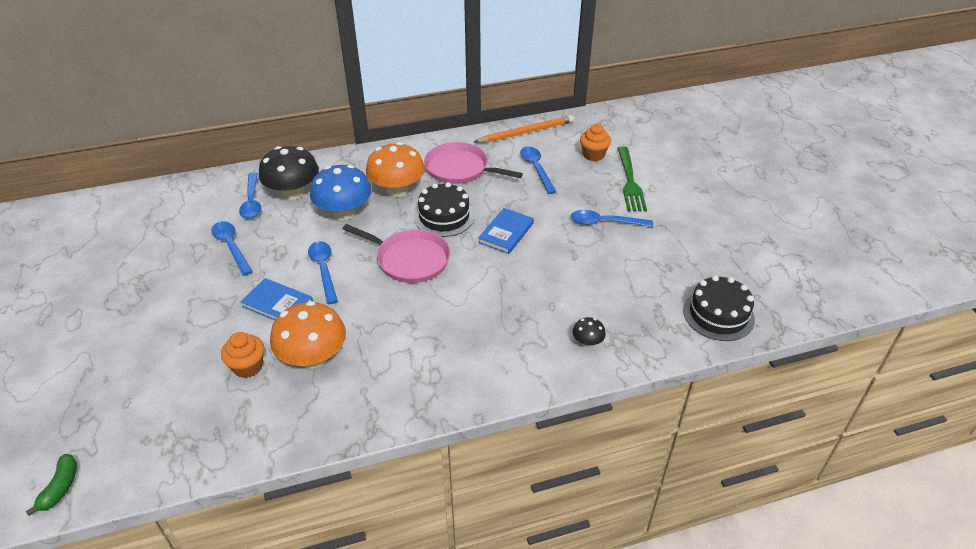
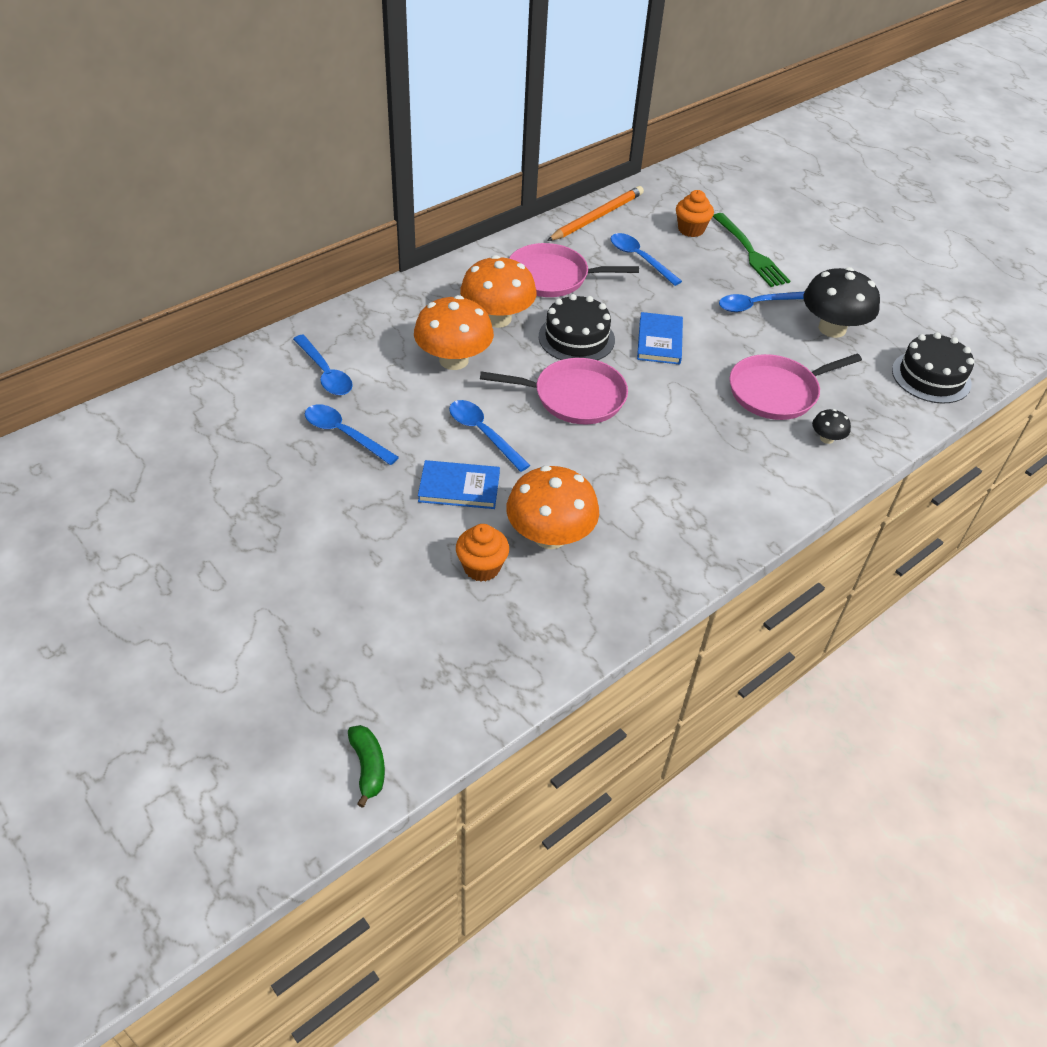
camera: 25 degrees left, 5 degrees up
(293, 193) = (370, 350): black mushroom -> black mushroom (832, 328)
(344, 212) = (454, 360): blue mushroom -> orange mushroom
(572, 294) = (777, 392): none -> pink pan

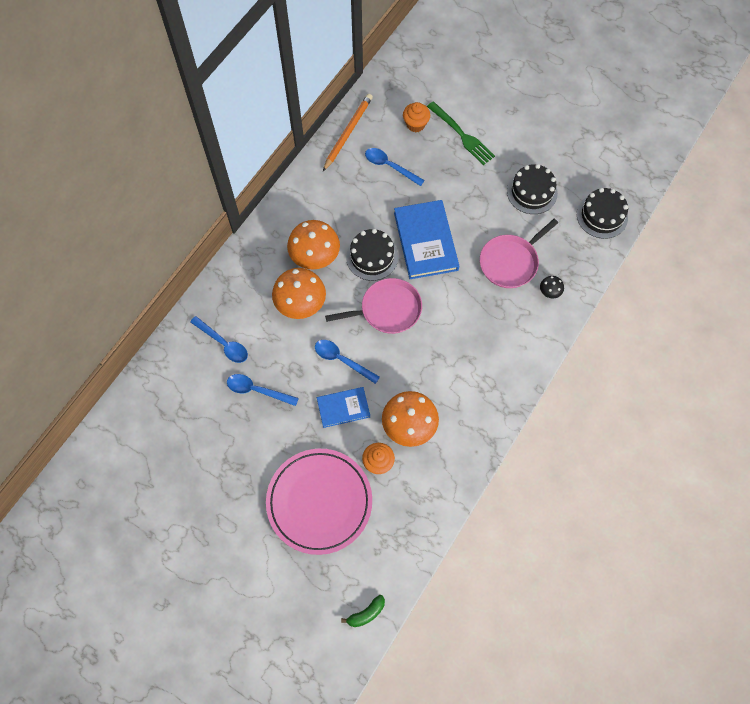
camera: 15 degrees left, 20 degrees up
(367, 590) = (319, 502): none -> pink plate
(368, 767) = (366, 613): green banana -> green banana turned 90 degrees clockwise
(552, 277) = (337, 204): pink pan -> none
(659, 341) = (425, 241): blue book -> blue book, size x1.72
(756, 305) = (478, 186): blue spoon -> none
(832, 328) = (532, 192): black mushroom -> black cake

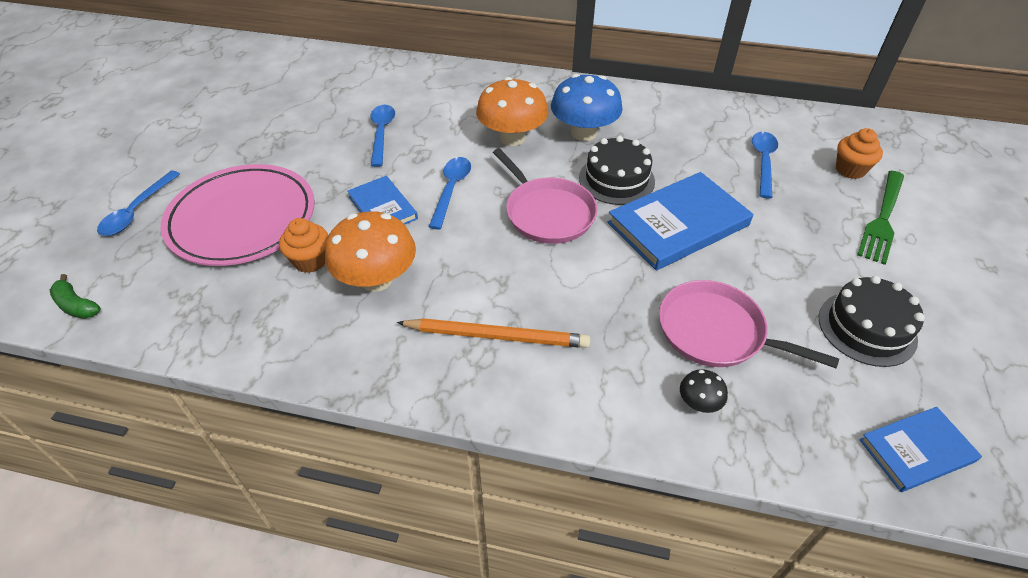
camera: 70 degrees right, 20 degrees down
(223, 343) = (431, 96): blue spoon -> blue spoon (137, 211)
(315, 256) = (583, 133): orange mushroom -> blue mushroom
(348, 132) = (776, 116): orange pencil -> orange pencil (497, 336)
(602, 216) = (916, 450): black cake -> blue book

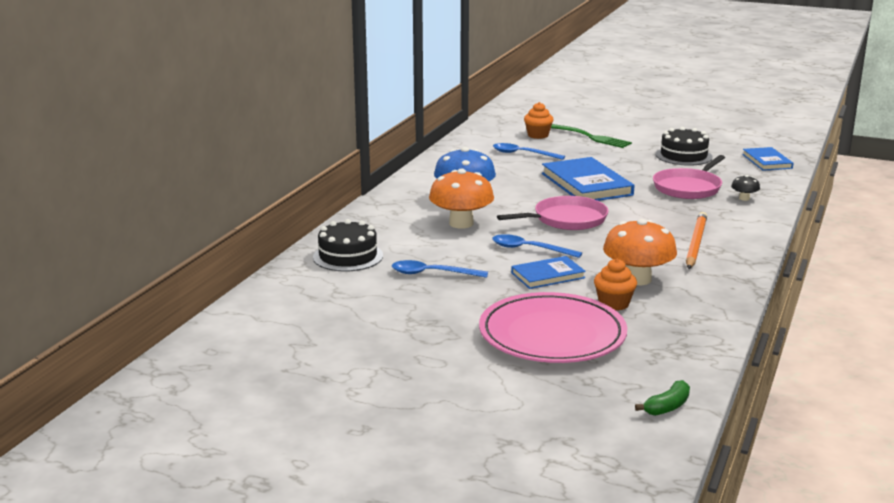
camera: 80 degrees left, 25 degrees down
(137, 211) = (528, 390): blue spoon -> none
(616, 179) = (531, 195): black cake -> black cake (348, 256)

